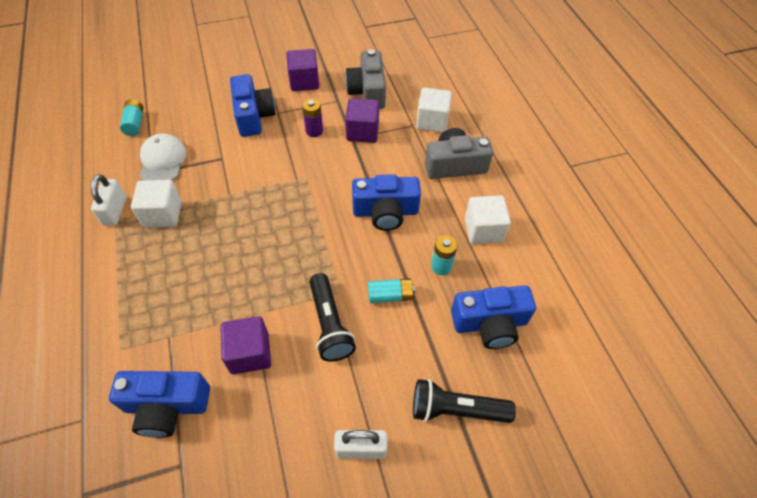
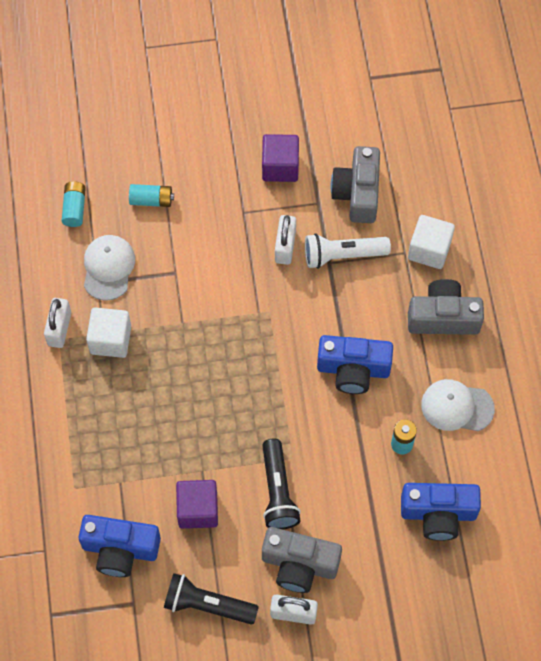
camera: 10 degrees right, 10 degrees up
(253, 116) = (214, 214): blue camera -> none
(314, 131) = (285, 246): purple battery -> white padlock
(360, 394) = (299, 564): none -> grey camera
(362, 132) = (342, 255): purple cube -> white flashlight
(390, 295) = (343, 469): turquoise battery -> turquoise battery (151, 200)
(456, 409) = (386, 591): black flashlight -> black flashlight (207, 605)
(483, 230) = (457, 407): white cube -> white cap

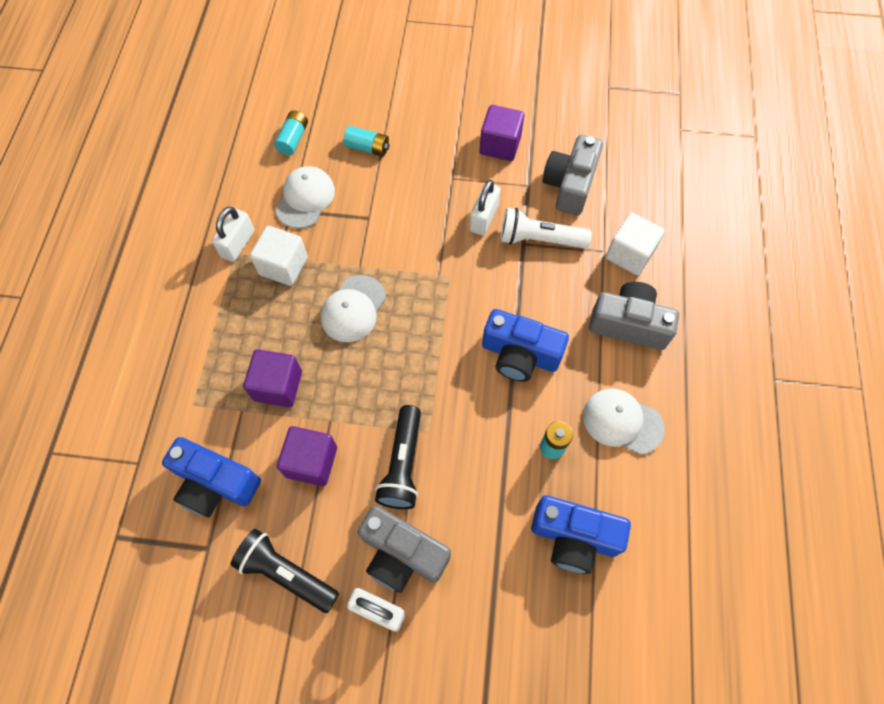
camera: 15 degrees right, 0 degrees up
(145, 452) = (278, 386): none -> purple cube
(190, 364) = (353, 309): none -> white cap

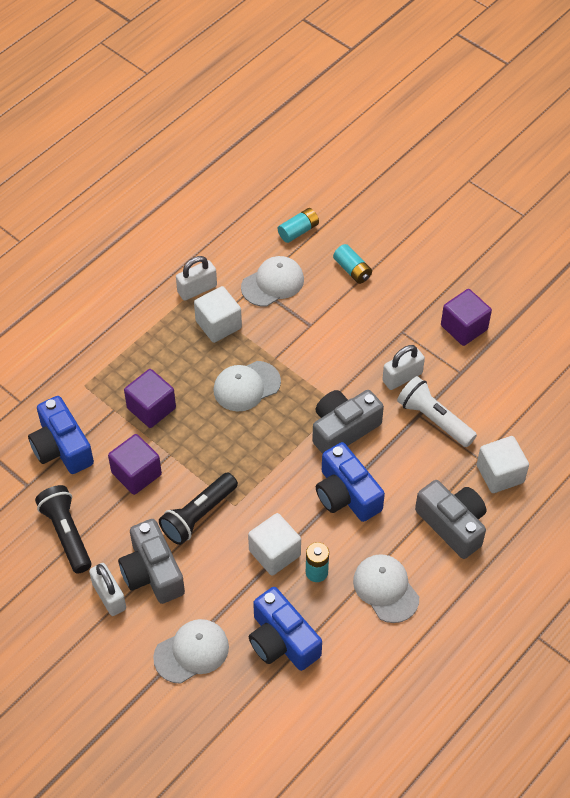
camera: 35 degrees right, 10 degrees down
(501, 454) = (274, 553): none -> white cube
(501, 611) = (191, 652): none -> white cap
(570, 185) = (496, 392): grey camera -> grey camera (343, 429)

